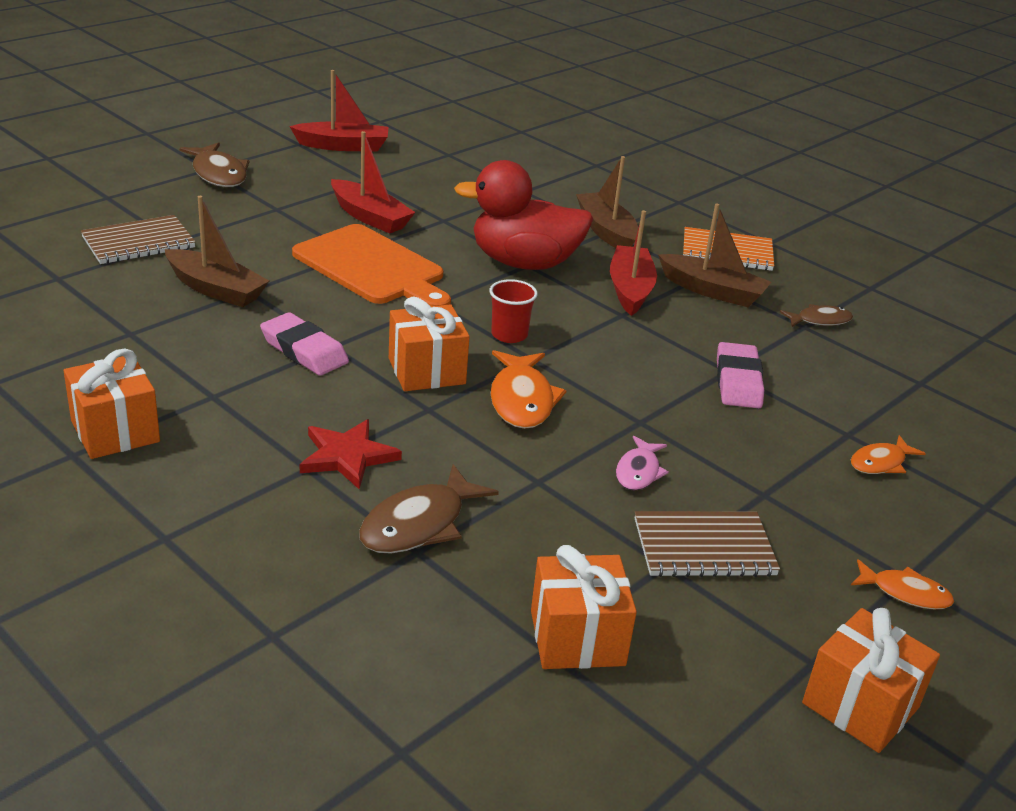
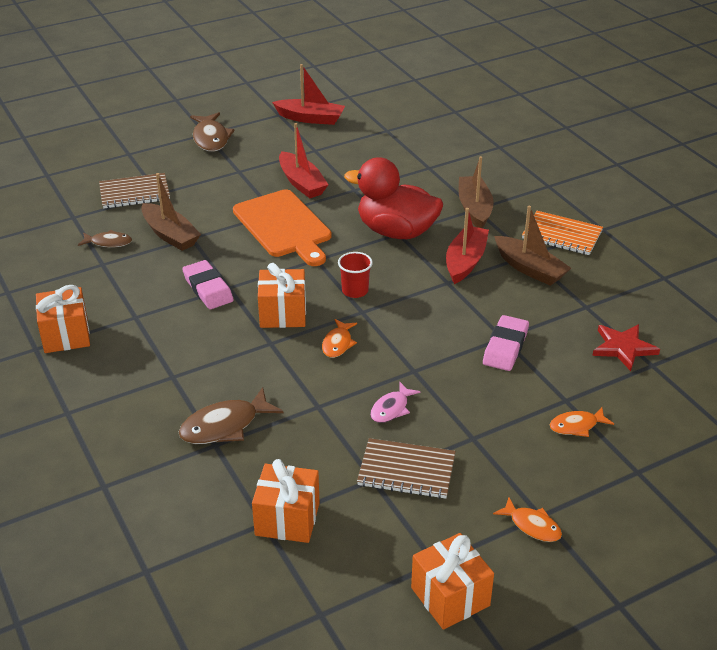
camera: 20 degrees right, 5 degrees up
(347, 456) = (201, 371): red star -> red star (623, 348)
(522, 400) = (338, 343): orange fish -> orange fish, size x0.61
(819, 320) = (602, 303): brown fish -> brown fish (108, 242)

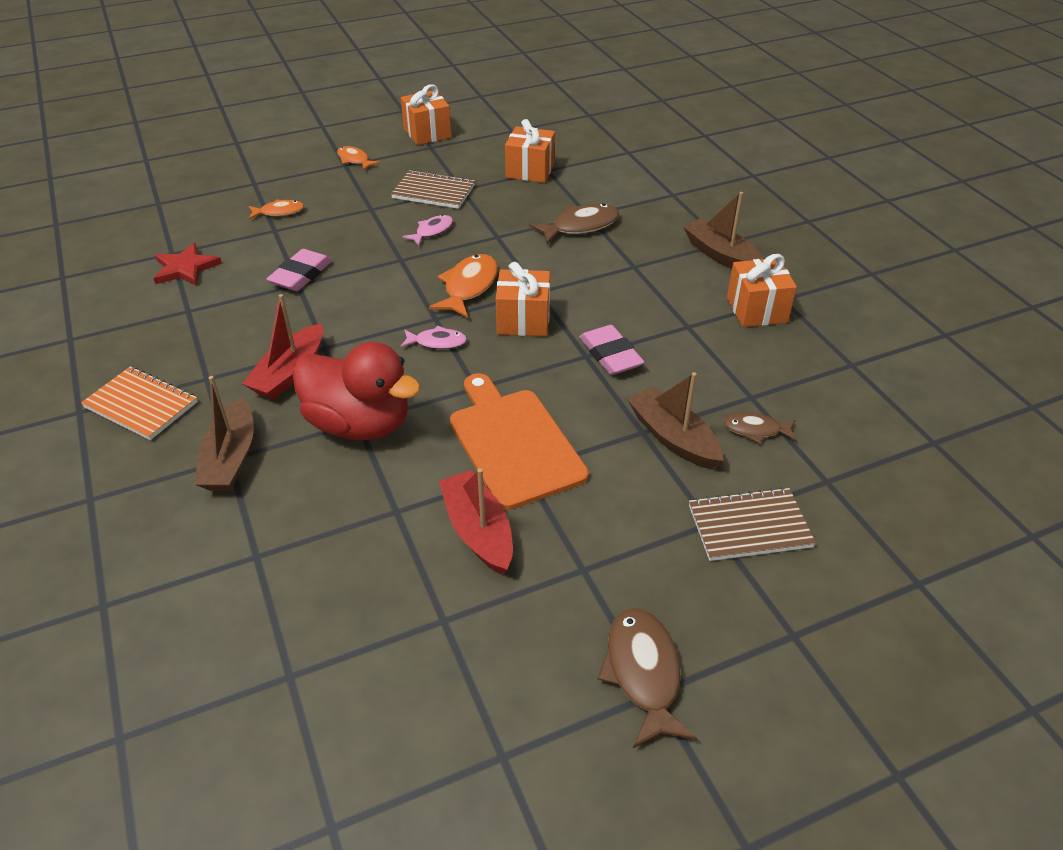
camera: 175 degrees left, 5 degrees up
(310, 118) = (436, 733): red boat -> none
(338, 343) = (468, 287): orange fish -> orange fish, size x1.64
(355, 291) = (437, 342): red cup -> pink fish
(530, 269) = (217, 358): brown boat -> brown boat (721, 255)

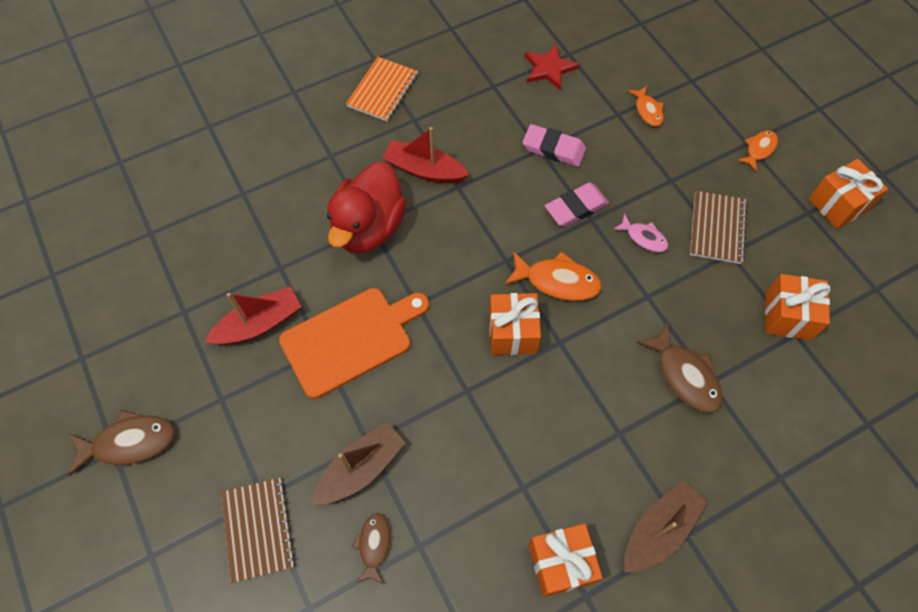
camera: 85 degrees right, 20 degrees up
(231, 458) = (331, 156): brown boat -> none
(437, 342) = (473, 266): pink fish -> none
(610, 355) = (470, 412): pink eraser -> pink eraser (576, 207)

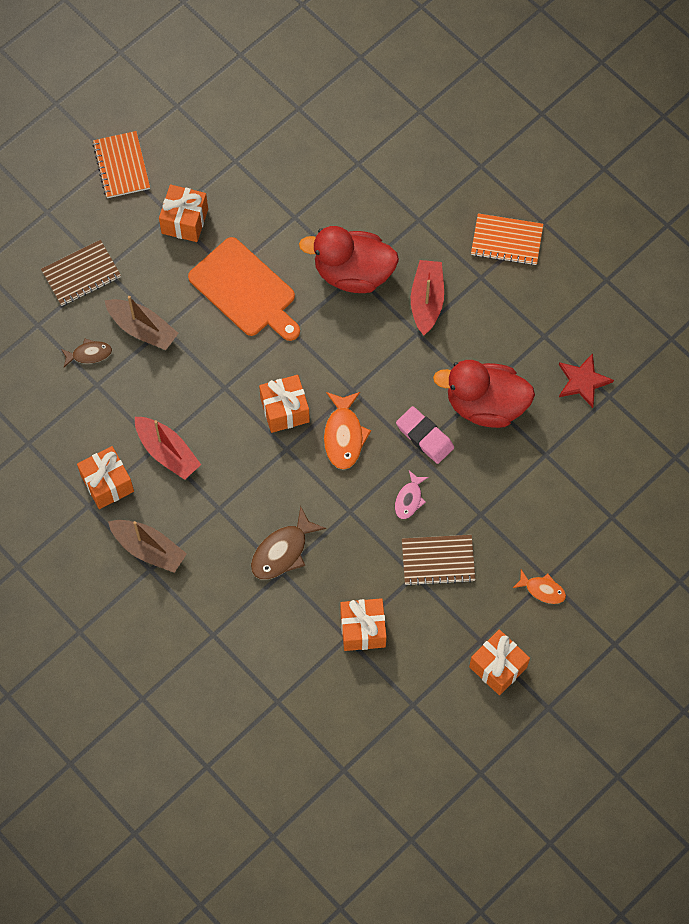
camera: 75 degrees right, 5 degrees up
(129, 442) = (121, 166): brown fish -> orange notebook
(236, 385) = (185, 221): none -> orange gift
(259, 323) = (240, 219): red boat -> red boat (167, 452)
(553, 148) = (485, 405): pink eraser -> red duck
(648, 110) = (559, 481): orange fish -> none

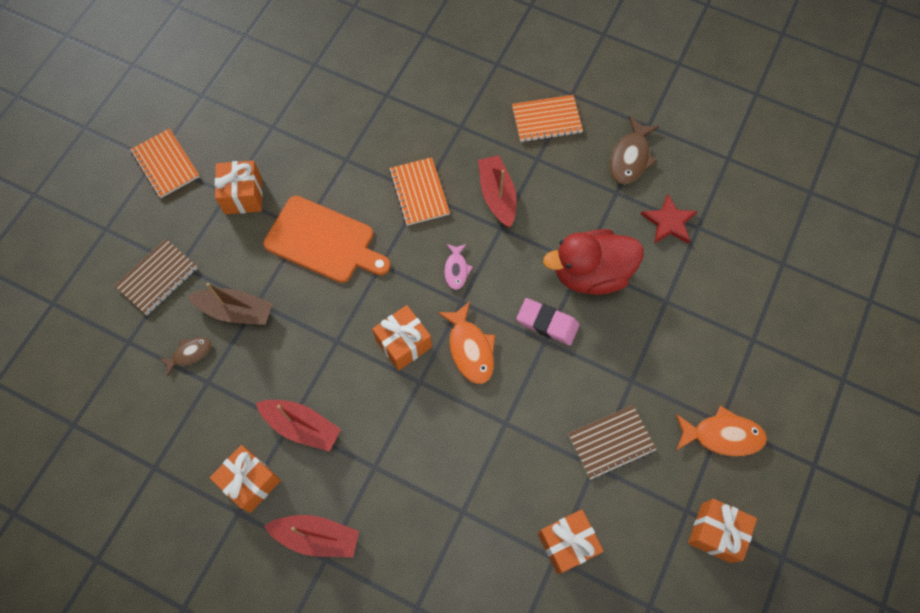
camera: 20 degrees left, 0 degrees up
(149, 549) = (317, 537): brown boat -> red boat
(283, 551) = (455, 489): brown fish -> brown fish (630, 158)
(353, 273) = (419, 192): red duck -> orange notebook
(409, 499) = (558, 390): pink fish -> pink fish (456, 269)
(542, 590) = (722, 435): orange fish -> orange fish, size x1.64

